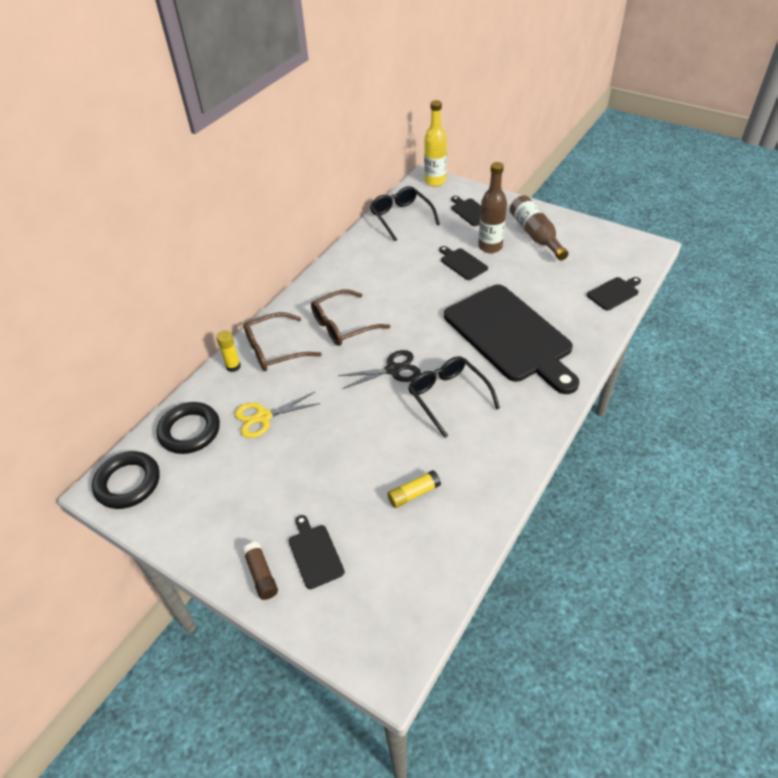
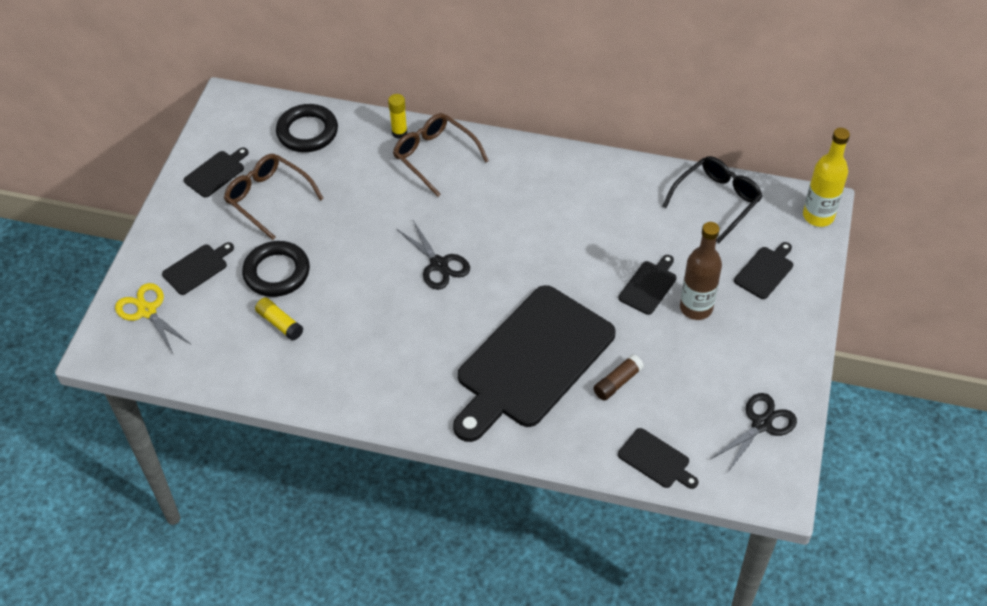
camera: 70 degrees right, 5 degrees up
(128, 483) = (238, 114): black ring -> black ring (277, 272)
(195, 515) = (216, 172): none -> black cutting board
(261, 575) = (168, 238): brown glue stick -> brown glue stick (617, 382)
(263, 417) = (340, 179): yellow scissors -> yellow scissors (147, 311)
(343, 325) = (492, 202): brown glasses -> brown glasses (268, 199)
(448, 397) = (414, 323): black glasses -> none
(535, 235) = (745, 353): brown bottle -> none
(594, 241) = (761, 424): none -> black scissors

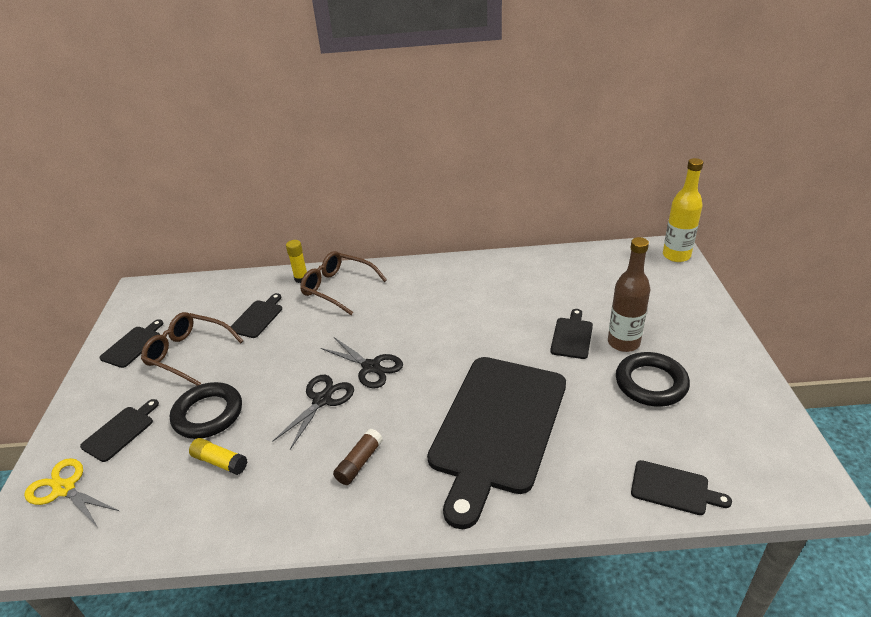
camera: 15 degrees left, 15 degrees down
(307, 132) = (217, 296): black ring -> black ring (651, 383)
(617, 382) = (591, 424): brown glue stick -> brown glue stick (359, 462)
(716, 201) = (590, 264): black glasses -> none
(761, 424) = (749, 424): black scissors -> black scissors (322, 400)
(765, 271) = (662, 301): black cutting board -> black cutting board (258, 317)

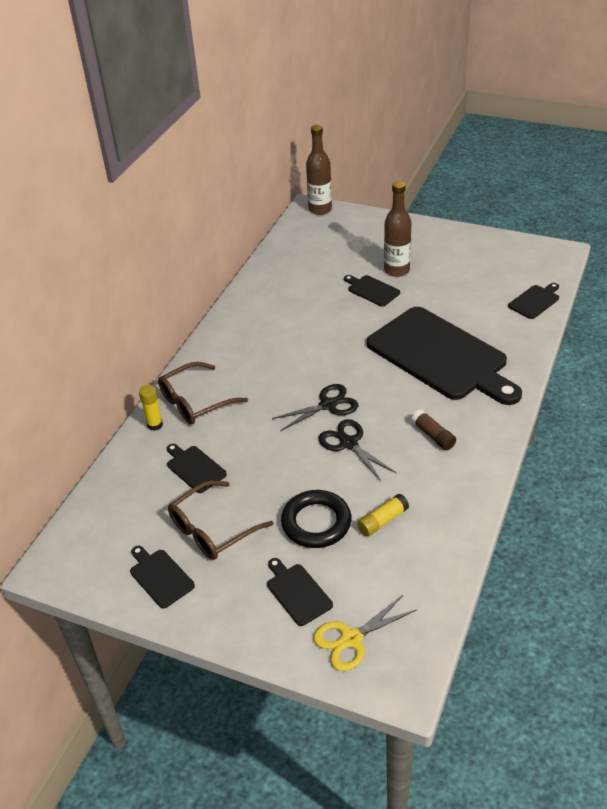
camera: 65 degrees left, 5 degrees up
(651, 383) = (444, 274): black ring -> none
(676, 255) = (320, 209): yellow bottle -> brown bottle

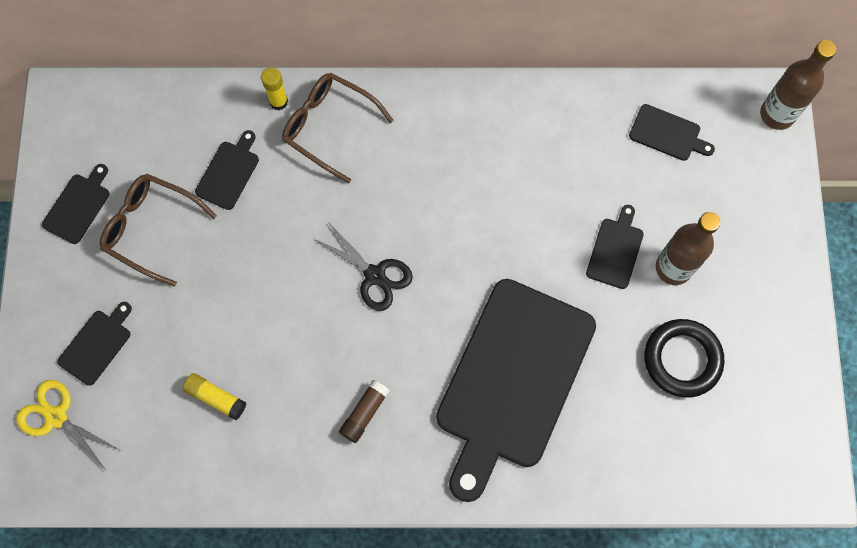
camera: 65 degrees right, 30 degrees up
(316, 523) = (192, 329): black ring -> black ring (682, 359)
(349, 443) = (320, 321): black scissors -> none
(535, 301) = (677, 475): black cutting board -> black cutting board (667, 134)

